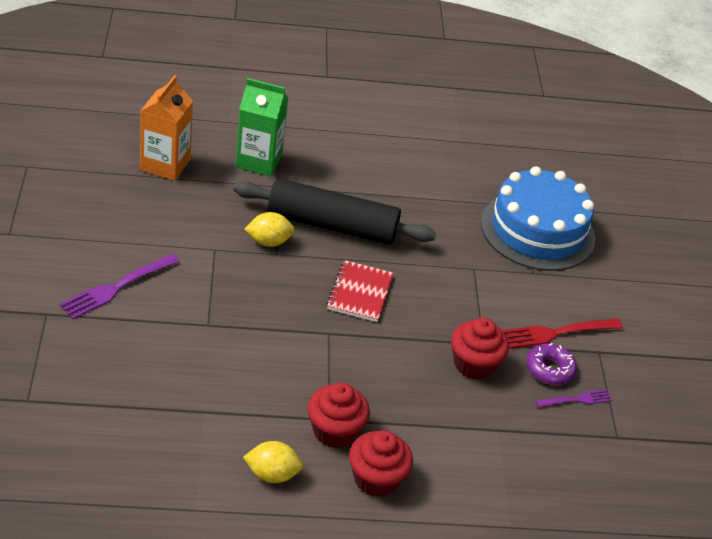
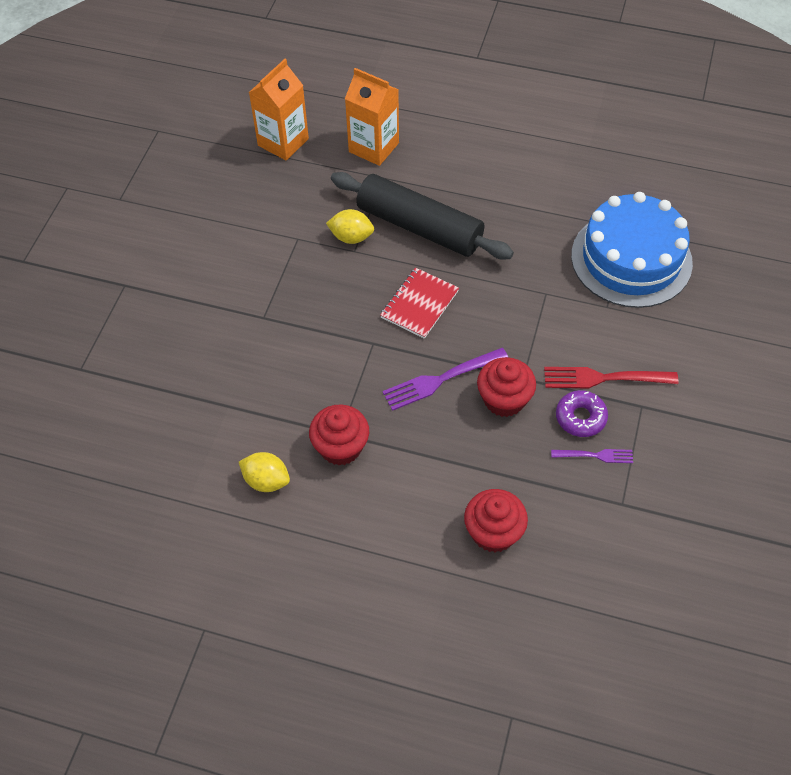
camera: 25 degrees right, 15 degrees up
(117, 287) = (194, 267): purple fork -> purple fork (441, 379)
(259, 161) = (374, 147): green carton -> orange carton
(376, 479) = (361, 504): red cupcake -> red cupcake (493, 532)

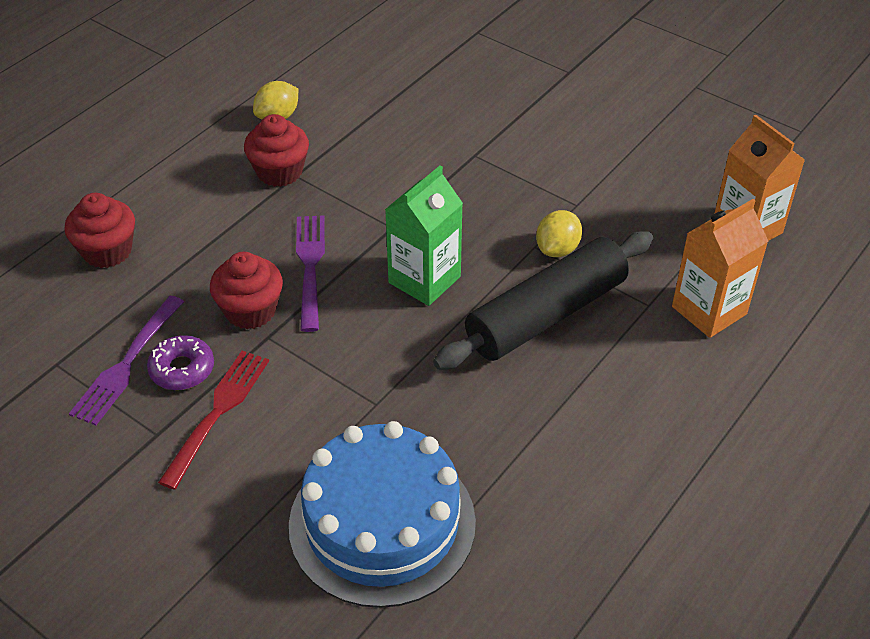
camera: 110 degrees right, 10 degrees down
(419, 304) = (424, 279): red notebook -> green carton
(595, 455) = (127, 364): purple fork -> purple fork, size x1.69

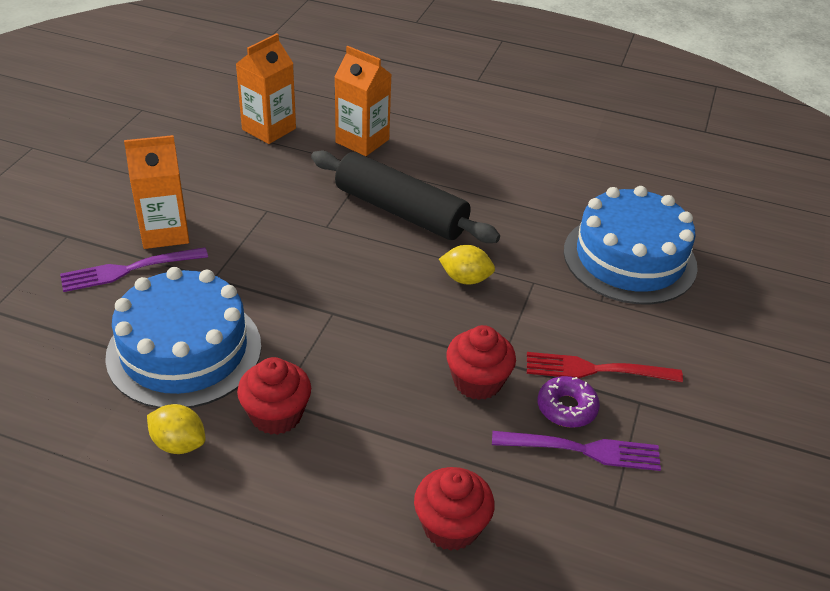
camera: 110 degrees left, 5 degrees down
(310, 267) = (406, 355): purple fork -> purple fork (129, 270)
(381, 128) = (184, 350): none -> blue cake
(424, 279) = (391, 280): green carton -> none
(556, 130) = (165, 232): none -> orange carton
(557, 249) = (325, 214): yellow lemon -> yellow lemon (465, 279)

